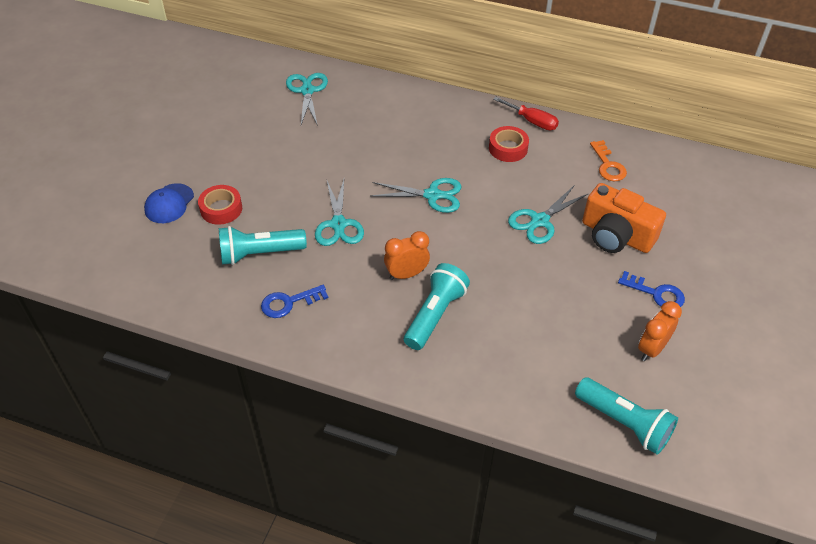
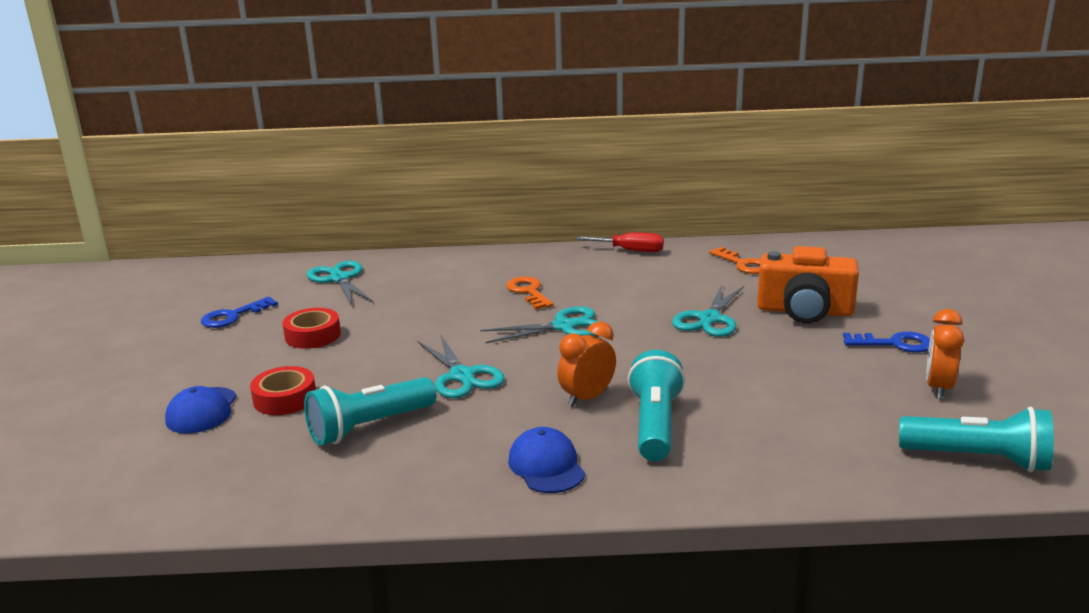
camera: 20 degrees left, 25 degrees down
(289, 302) = (446, 463): blue key -> blue key (233, 316)
(347, 327) = (546, 466): none -> blue cap
(429, 148) = (528, 292): none -> orange key
(508, 148) = (621, 274): red tape -> red tape (313, 335)

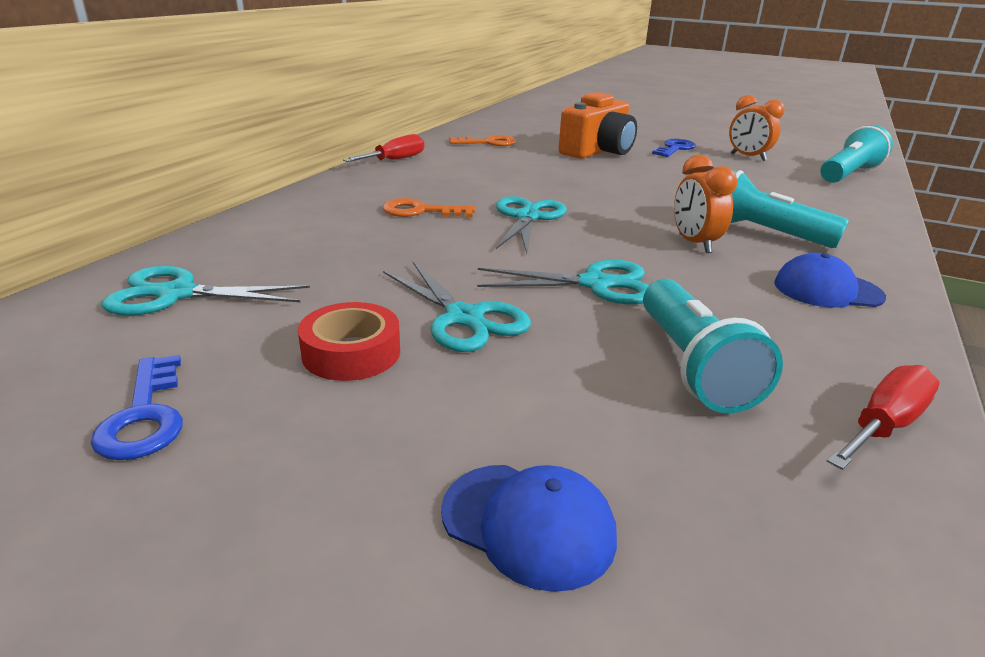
camera: 65 degrees left, 5 degrees up
(285, 398) = (554, 418): red tape -> none
(340, 497) = (884, 425): none -> red screwdriver
(709, 319) = (578, 174): turquoise scissors -> turquoise scissors (464, 318)

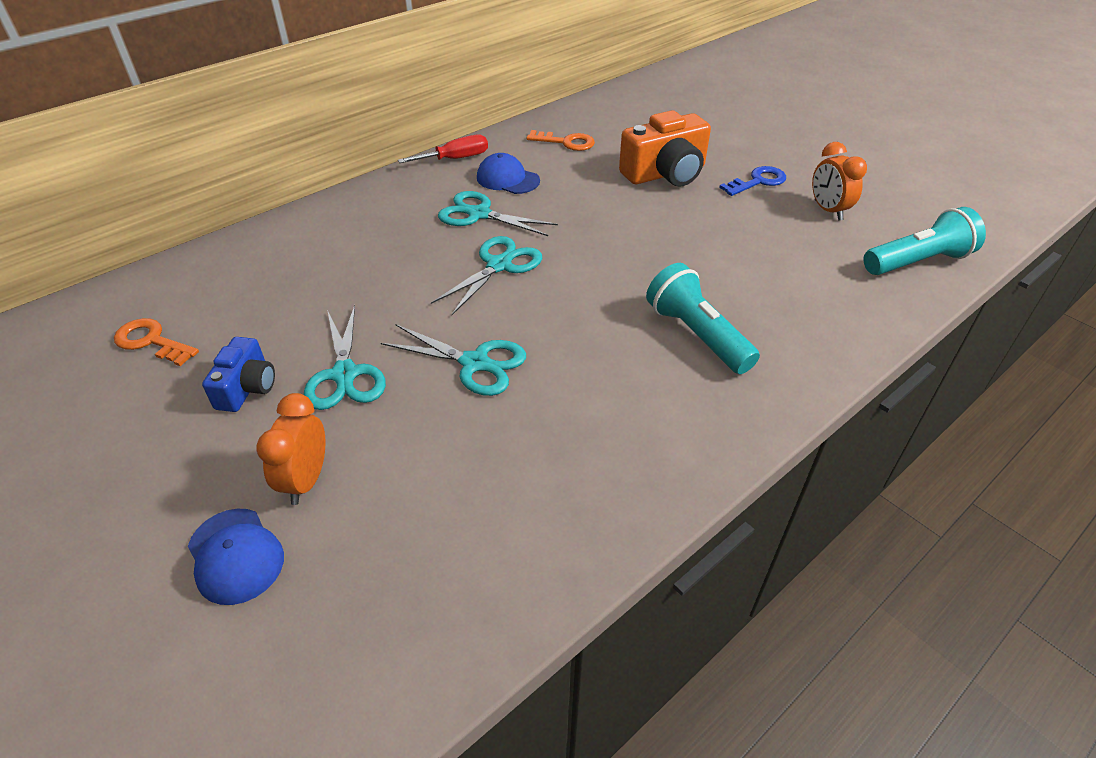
camera: 25 degrees right, 15 degrees up
(145, 415) = (103, 407): blue key -> none
(176, 294) = (183, 300): turquoise scissors -> turquoise scissors (479, 214)
(351, 353) = (247, 388): red tape -> blue camera
(421, 211) = (418, 239): orange key -> orange key (151, 341)
(692, 366) = (459, 470): turquoise flashlight -> none
(694, 244) = (613, 334): orange clock -> orange clock (306, 480)
(827, 290) = (669, 423): blue cap -> blue cap (507, 179)
(884, 425) = (537, 568): red screwdriver -> none

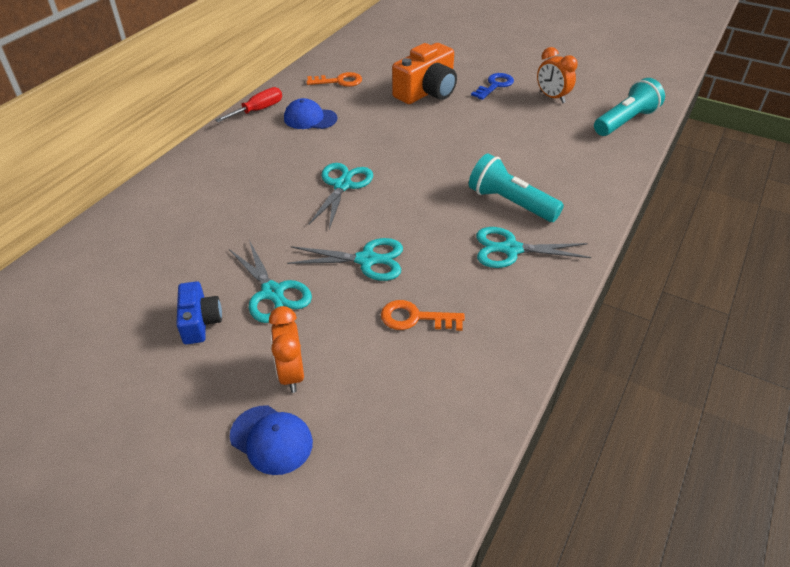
camera: 20 degrees left, 0 degrees up
(151, 341) = (93, 308): orange key -> orange key (415, 318)
(479, 214) = (303, 150): turquoise scissors -> turquoise scissors (510, 249)

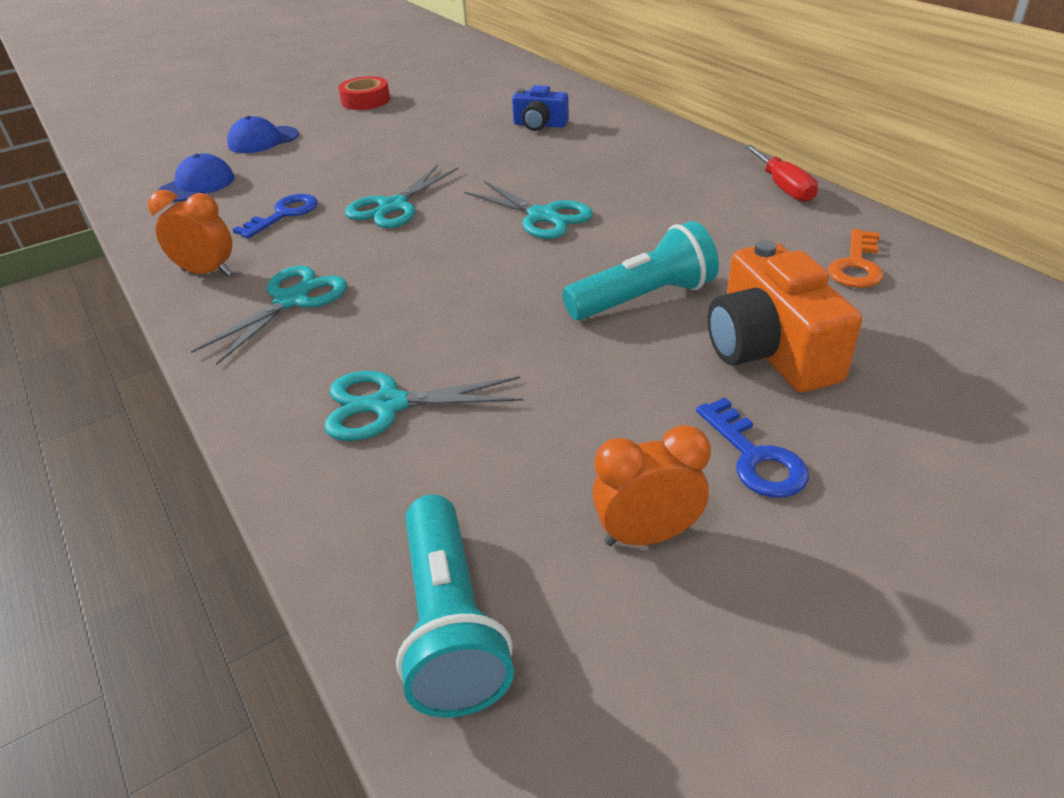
camera: 120 degrees right, 5 degrees down
(124, 404) = (366, 100): none -> red tape
(200, 322) = (412, 127): blue camera -> blue camera (540, 125)
(272, 293) = (408, 156): turquoise scissors -> turquoise scissors (388, 405)
(291, 374) = (307, 153): orange clock -> orange clock (207, 273)
(310, 118) = (734, 220): blue cap -> blue cap (197, 185)
(415, 318) = (283, 215): orange key -> blue key
(510, 203) = (371, 332): turquoise flashlight -> turquoise flashlight (643, 299)

